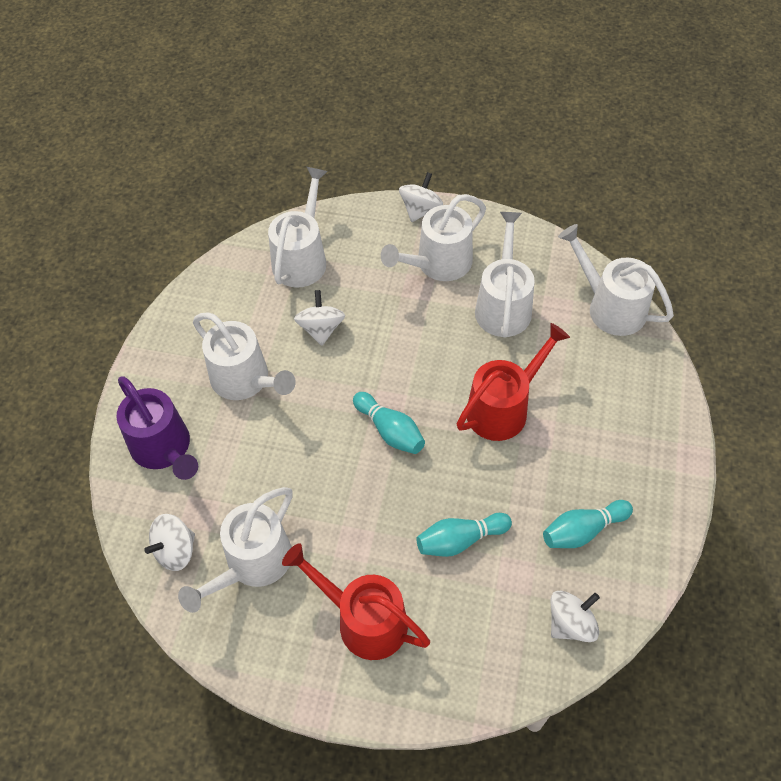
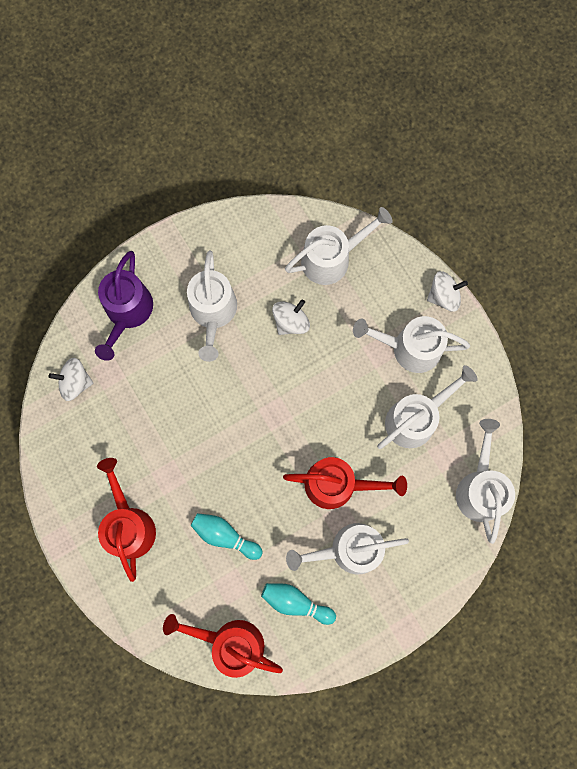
camera: 45 degrees right, 20 degrees up
(252, 564) = (105, 432): white watering can -> white watering can (348, 550)
(390, 430) = (258, 430): turquoise bowling pin -> none
(571, 623) = (230, 642): white spinning top -> red watering can

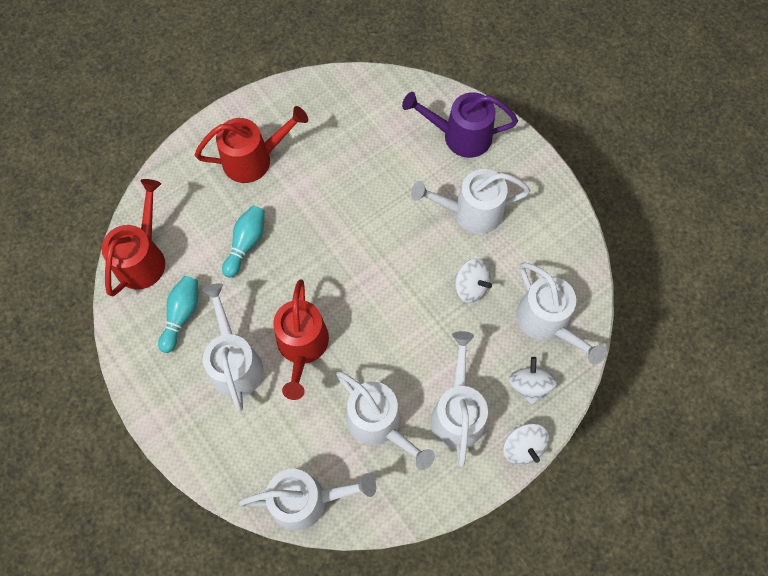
camera: 85 degrees right, 10 degrees down
(75, 382) = (386, 100): white spinning top -> white spinning top (529, 385)

